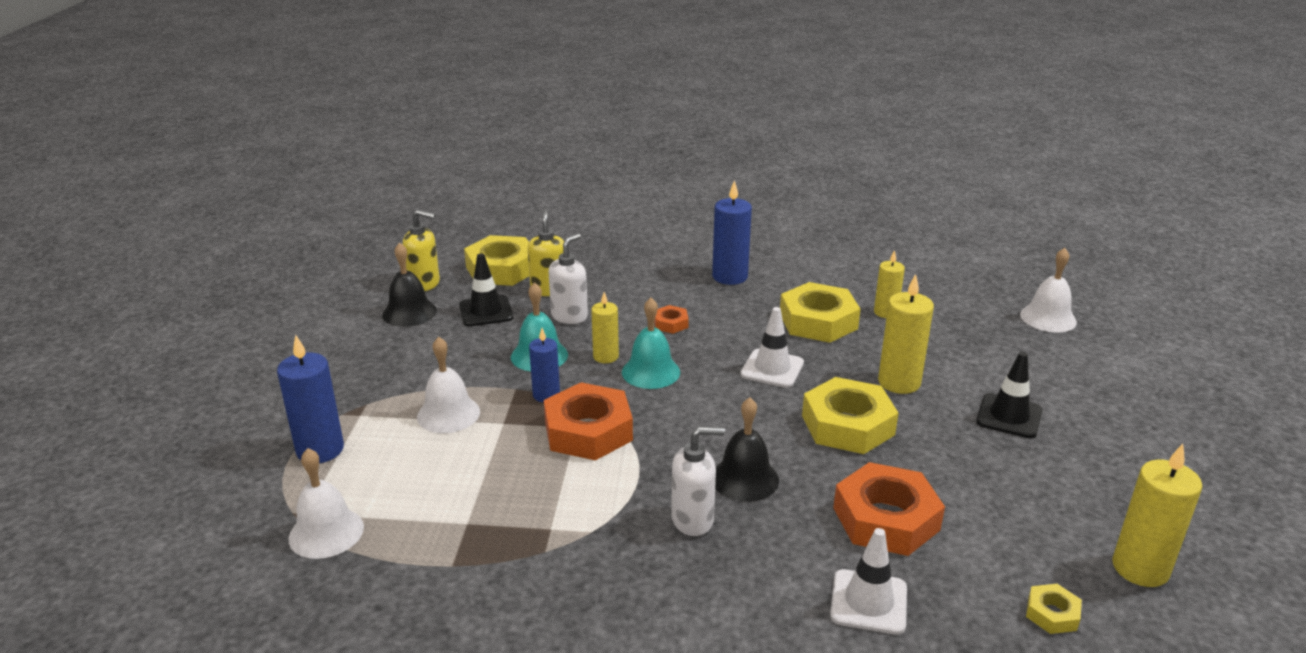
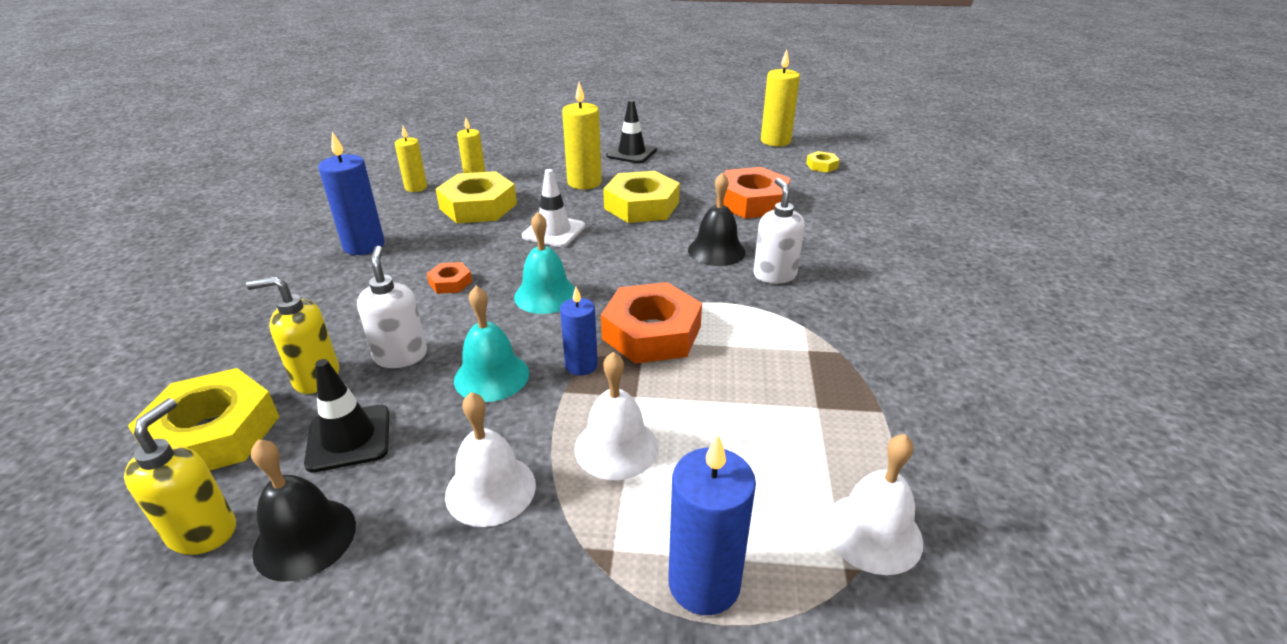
camera: 90 degrees left, 5 degrees up
(569, 316) = (401, 356): white soap dispenser -> white soap dispenser turned 45 degrees clockwise
(606, 356) = (508, 325): yellow candle -> yellow candle (416, 187)
(868, 602) = (837, 214): white traffic cone -> none
(1048, 318) = (507, 127): white bell -> white bell (490, 489)

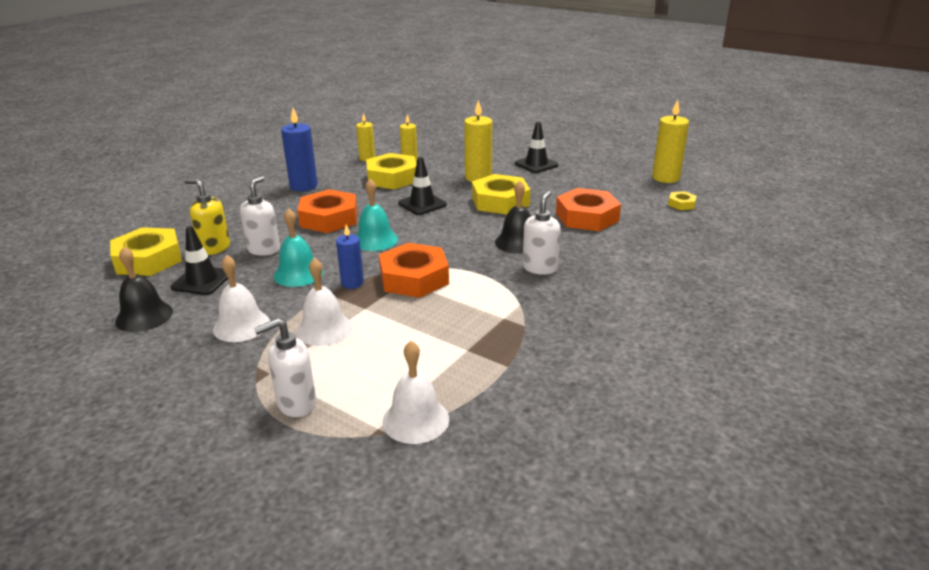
camera: 30 degrees right, 5 degrees down
(203, 532) = (109, 299): yellow soap dispenser -> none
(450, 282) = (329, 218): orange nut -> orange nut, size x2.14
(554, 231) = (422, 204): white traffic cone -> black traffic cone
(704, 583) = (296, 404): blue candle -> white soap dispenser

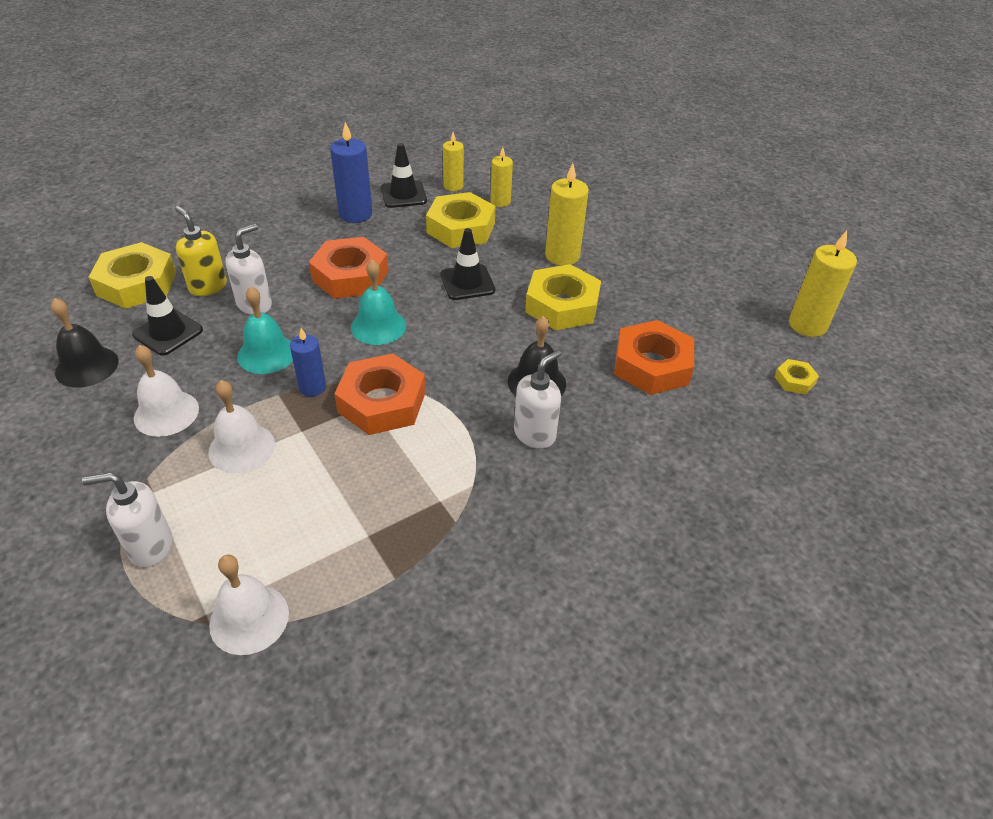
camera: 20 degrees right, 15 degrees up
(536, 164) = (650, 252): black traffic cone -> black traffic cone (403, 195)

